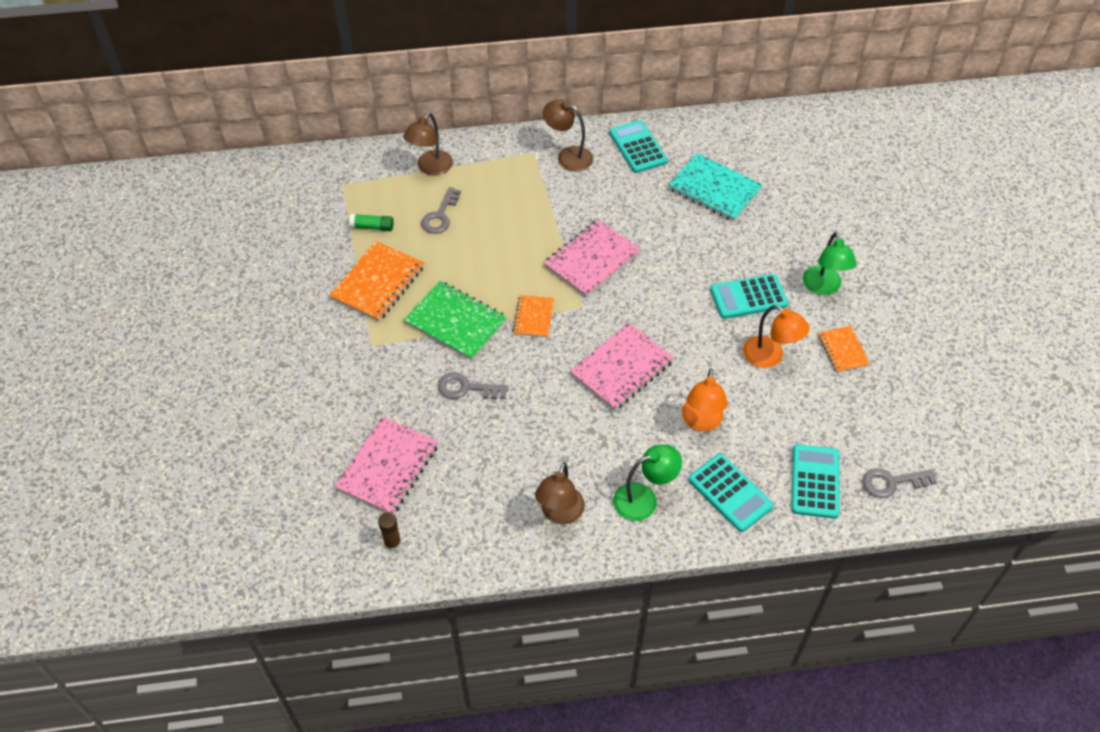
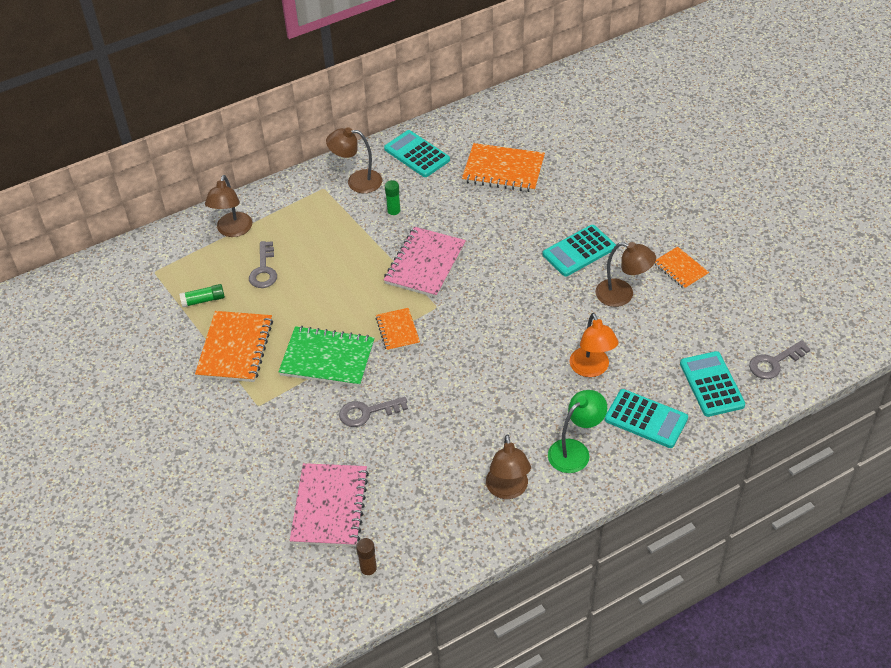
camera: 20 degrees left, 5 degrees down
(587, 200) = (394, 214): none -> green glue stick
(622, 368) = (499, 347): pink notebook -> none
(714, 189) = (503, 170): turquoise notebook -> orange notebook
(770, 357) = (622, 295): orange lamp -> brown lamp
(823, 287) = (638, 223): green lamp -> none

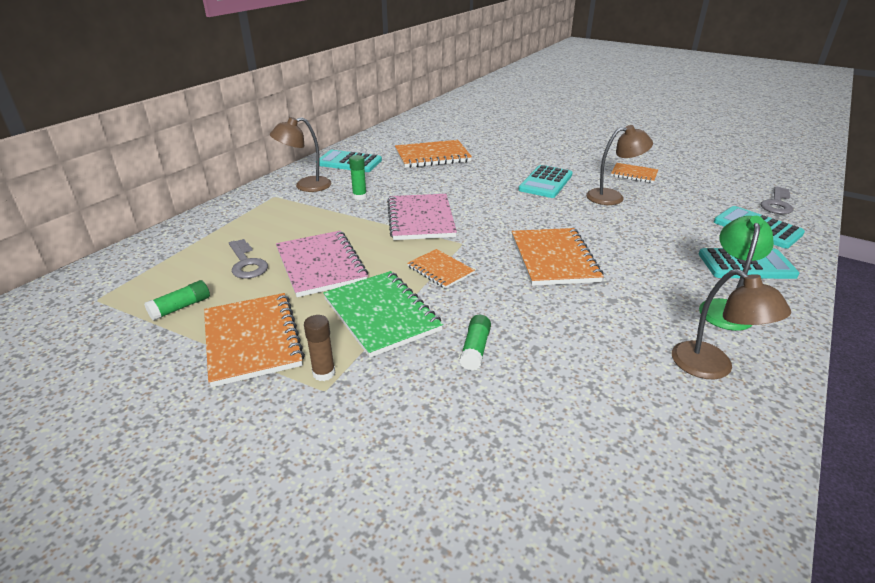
camera: 30 degrees left, 15 degrees down
(233, 230) = (189, 243): brown lamp -> none
(327, 358) = (381, 314): green notebook -> green notebook turned 75 degrees clockwise
(330, 506) = (528, 479): pink notebook -> pink notebook (321, 265)
(367, 412) = (475, 349): grey key -> green glue stick
(369, 571) = (672, 551): brown glue stick -> brown glue stick (324, 373)
(494, 352) = (554, 259): none -> orange notebook
(591, 369) = (653, 246): orange lamp -> none

